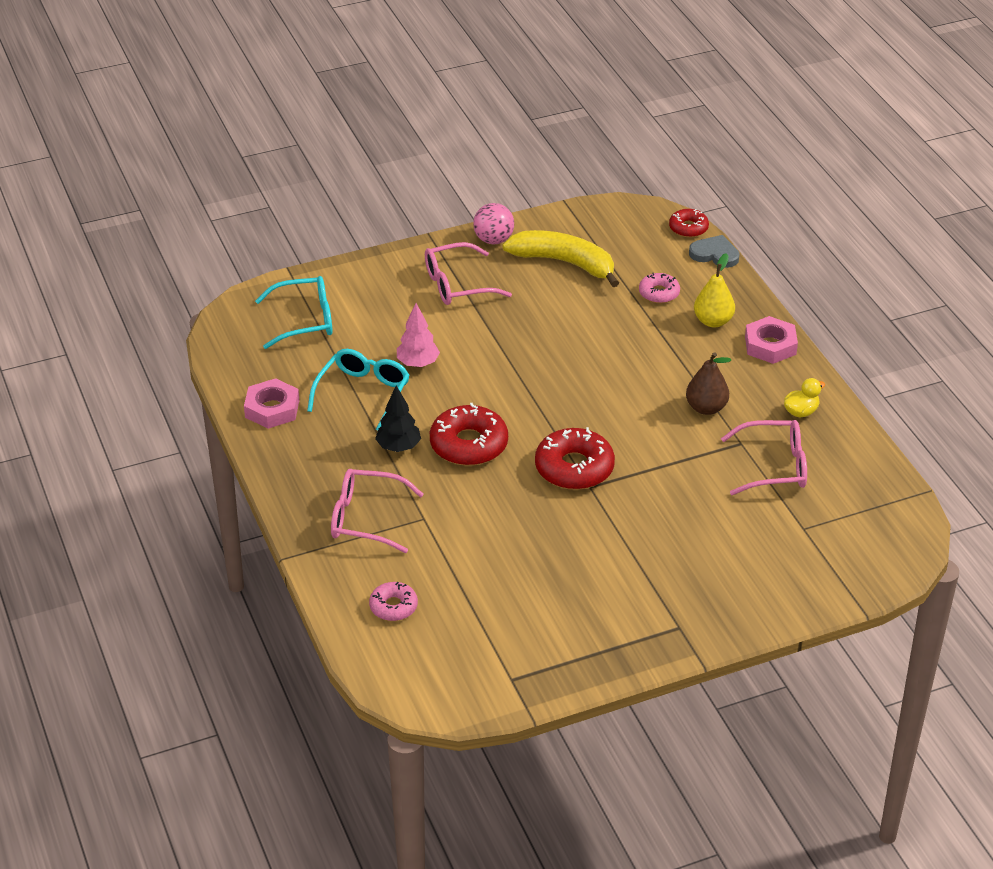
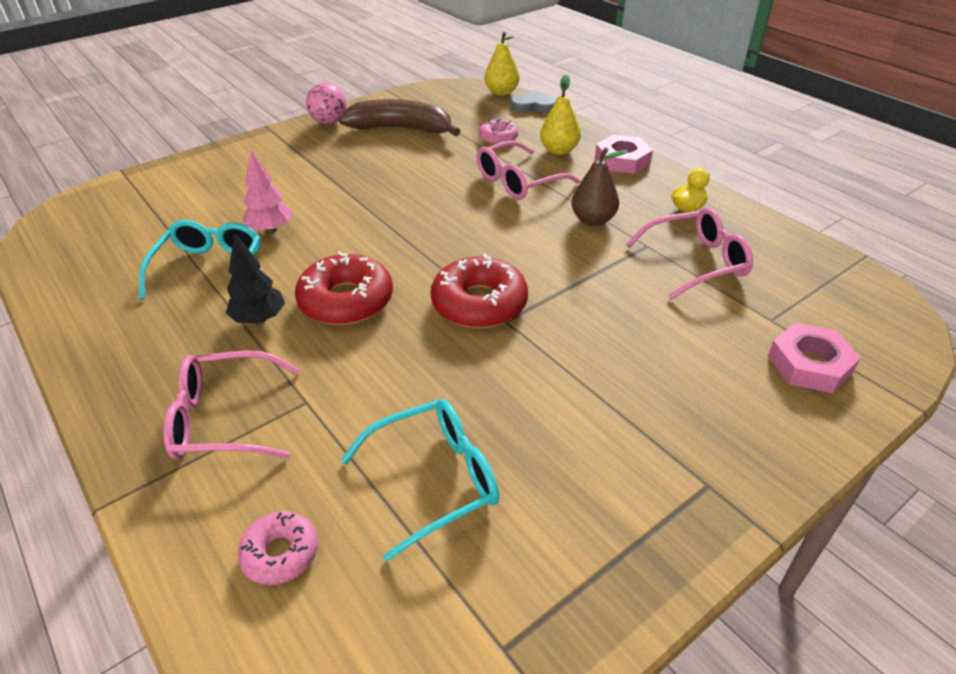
camera: 15 degrees left, 0 degrees up
(272, 409) = (94, 304): pink nut -> pink nut (809, 364)
(305, 320) = (139, 210): turquoise glasses -> turquoise glasses (435, 479)
(457, 284) = (301, 158): pink glasses -> pink glasses (518, 181)
(565, 263) = (401, 129): yellow banana -> brown banana
(688, 228) = (501, 92): red donut -> yellow pear

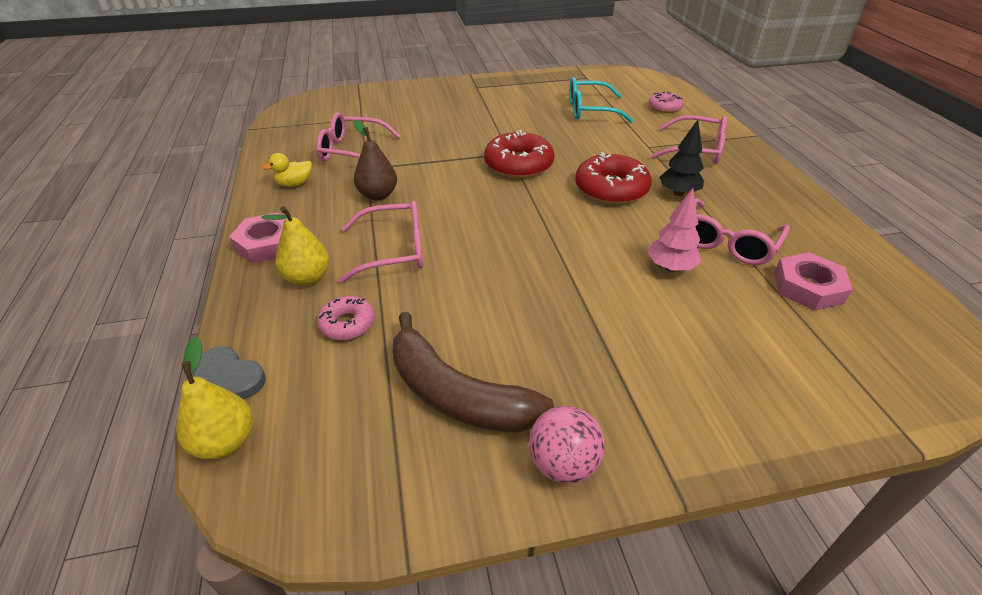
camera: 155 degrees left, 0 degrees up
(210, 269) = (727, 242): turquoise glasses -> pink glasses
(809, 364) = (375, 102): pink nut -> pink nut (808, 287)

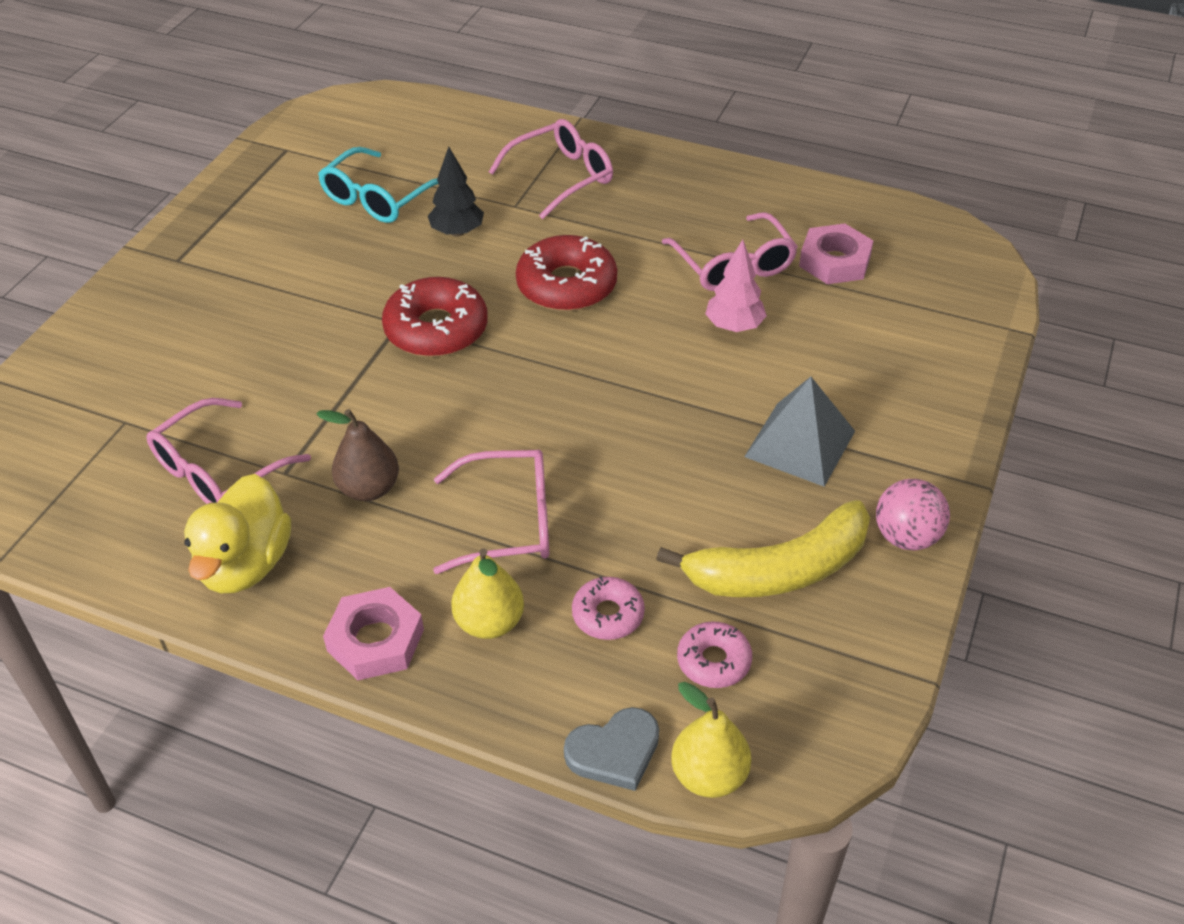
camera: 55 degrees left, 5 degrees up
(294, 184) = (245, 564): yellow duck -> yellow duck, size x1.89
(394, 251) = (509, 522): pink glasses -> pink glasses turned 60 degrees clockwise
(456, 394) = (778, 570): brown banana -> yellow banana
(596, 350) = (800, 444): none -> grey pyramid
(664, 107) = (445, 138): pink donut -> pink donut (713, 661)
(678, 193) = (625, 243): black tree -> black tree (457, 232)

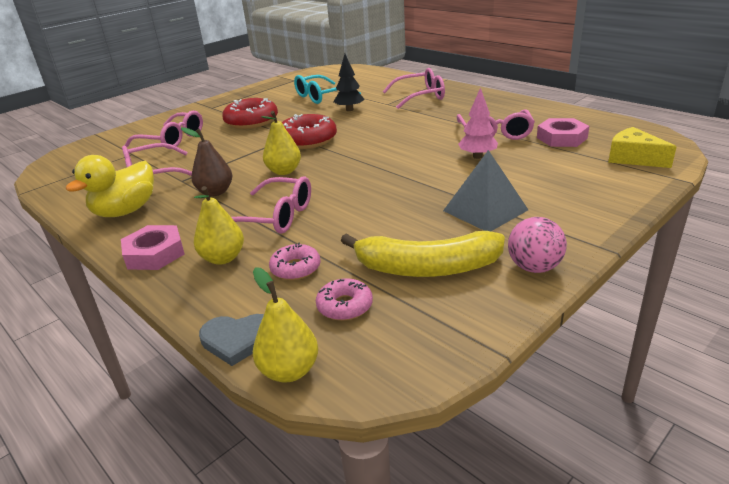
camera: 25 degrees right, 15 degrees down
(175, 368) = (172, 139): none -> pink glasses
(450, 416) = (284, 171): none -> yellow pear
(566, 285) = (390, 132): red donut -> red donut (251, 121)
(947, 294) = (633, 158): none -> yellow cheese

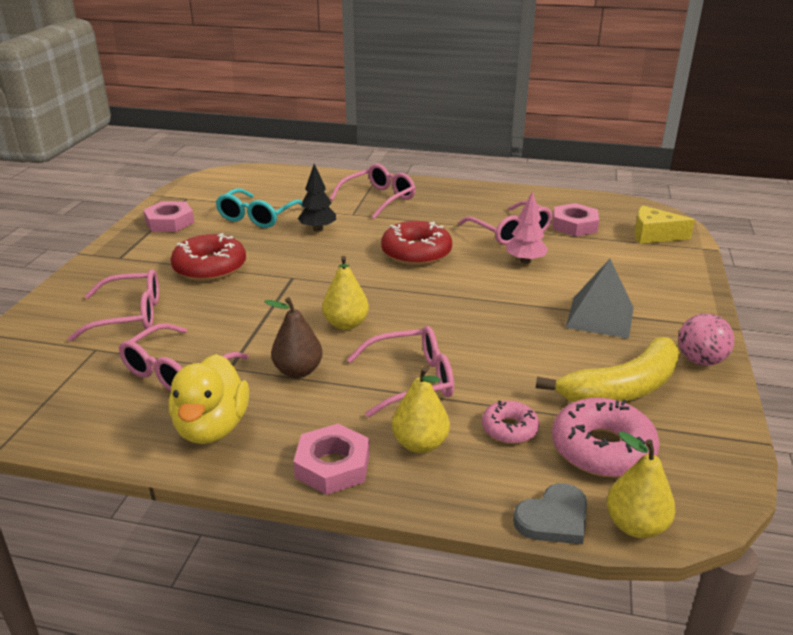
camera: 35 degrees left, 0 degrees up
(265, 92) = (170, 222): none -> pink nut
(307, 140) = (320, 278): red donut -> red donut (416, 252)
(345, 306) = (602, 449): pink donut -> pink donut, size x1.76

